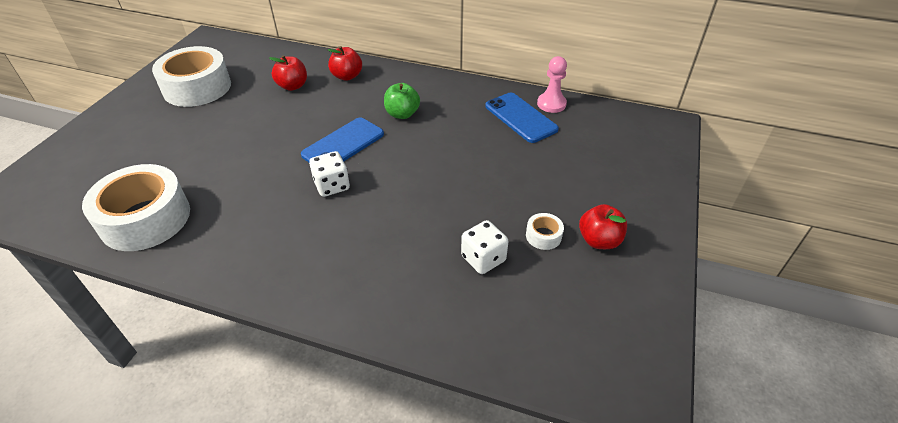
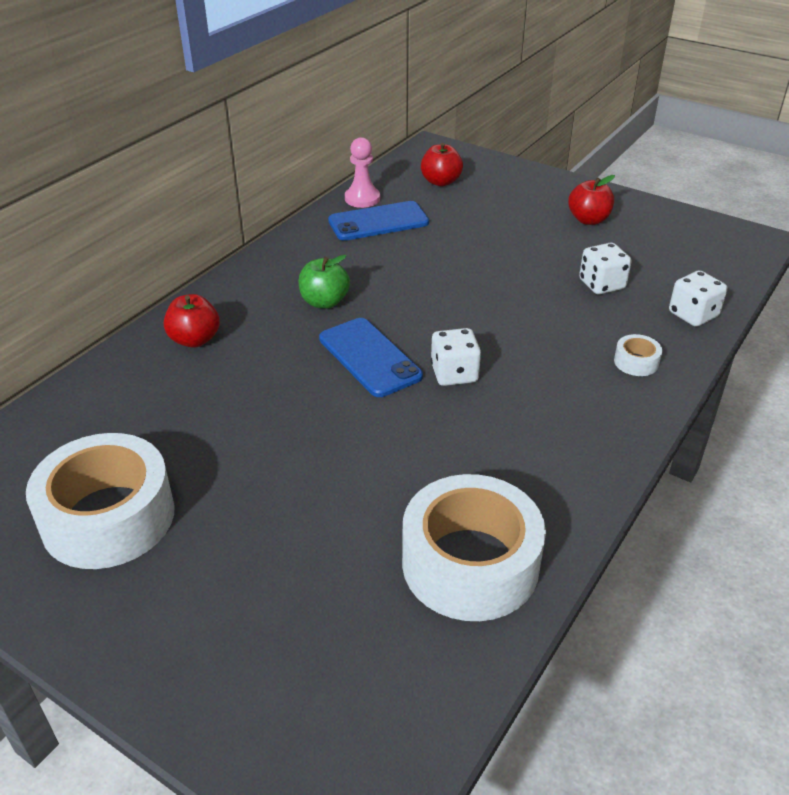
camera: 75 degrees left, 5 degrees down
(292, 86) = (185, 397): red apple -> red apple (441, 182)
(455, 332) = (693, 315): none -> white dice
(543, 236) = (576, 246): white tape -> white tape (636, 362)

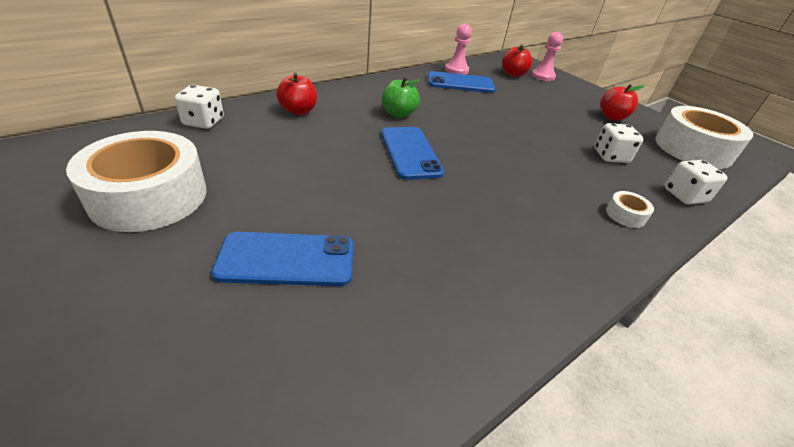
camera: 15 degrees right, 0 degrees up
(312, 534) = (287, 259): none -> blue phone
(454, 374) = (469, 180): white dice -> white dice (203, 122)
(470, 563) = (407, 334): white tape -> white tape (692, 149)
(481, 173) = (543, 76): none -> pink pawn

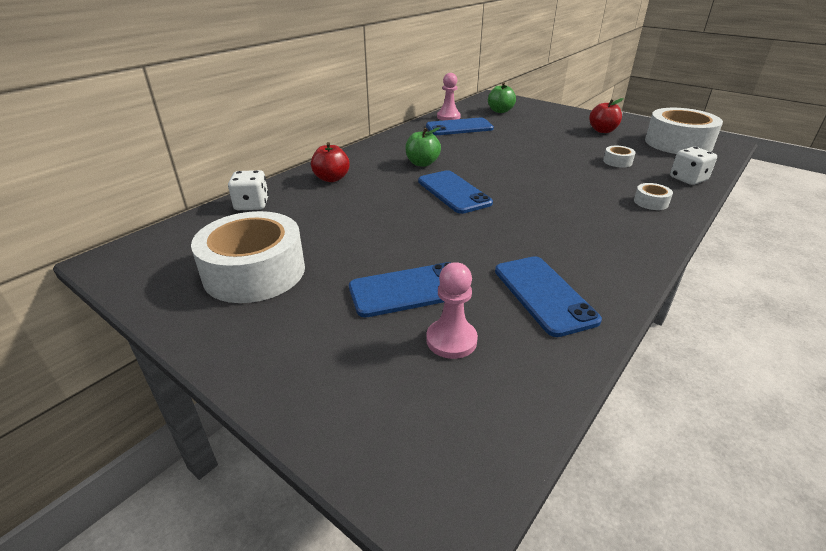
camera: 10 degrees left, 5 degrees down
(433, 306) = (543, 295): none -> blue phone
(513, 74) = (500, 111): red apple -> green apple
(543, 76) = (526, 108): pink pawn -> pink pawn (451, 340)
(610, 156) = (617, 161): white dice -> white tape

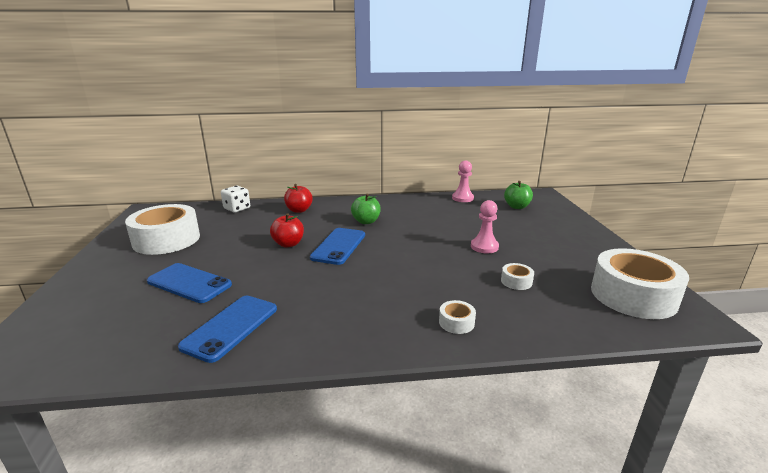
camera: 45 degrees right, 10 degrees down
(451, 340) = (144, 316): pink pawn -> pink pawn (484, 247)
(459, 127) = (451, 208): blue phone -> none
(602, 131) = (574, 253): red apple -> red apple (288, 244)
(688, 179) = (548, 326): white dice -> none

